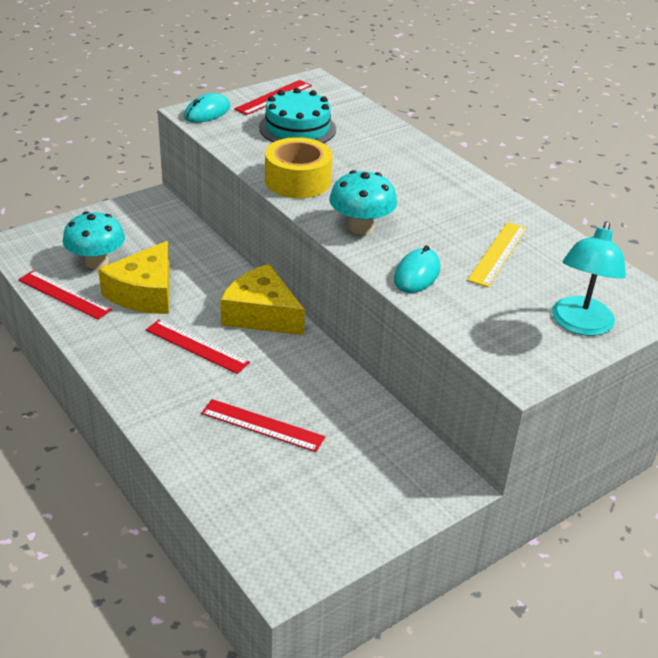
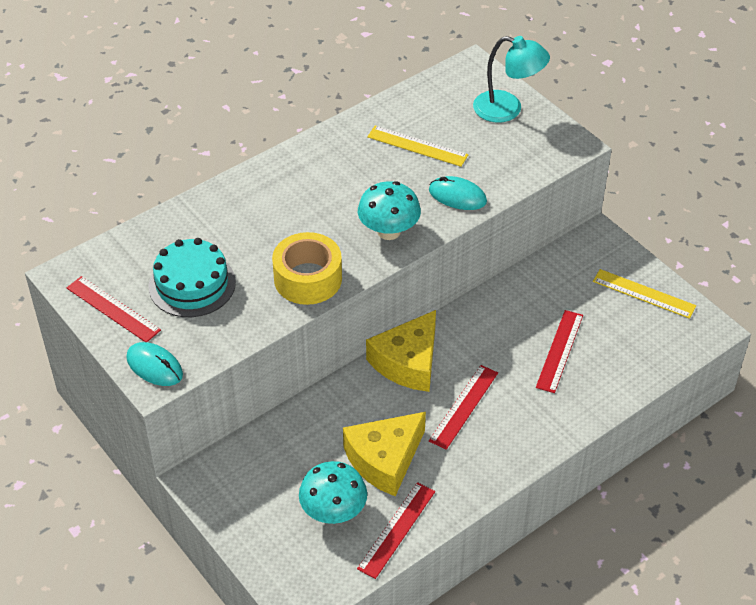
camera: 90 degrees left, 10 degrees up
(144, 293) = (384, 459): yellow cheese -> yellow cheese turned 120 degrees clockwise
(351, 516) = (644, 293): none -> yellow ruler

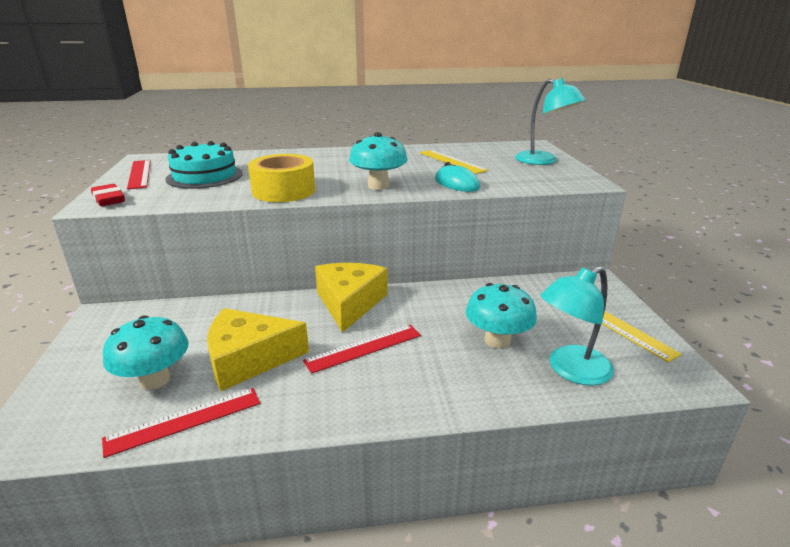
camera: 30 degrees right, 20 degrees down
(154, 366) = (109, 199): turquoise mouse -> red eraser
(408, 362) = (349, 303): yellow cheese -> yellow cheese turned 120 degrees clockwise
(559, 351) = (497, 340): red ruler -> turquoise mushroom
(627, 358) = (571, 370): none -> turquoise lamp

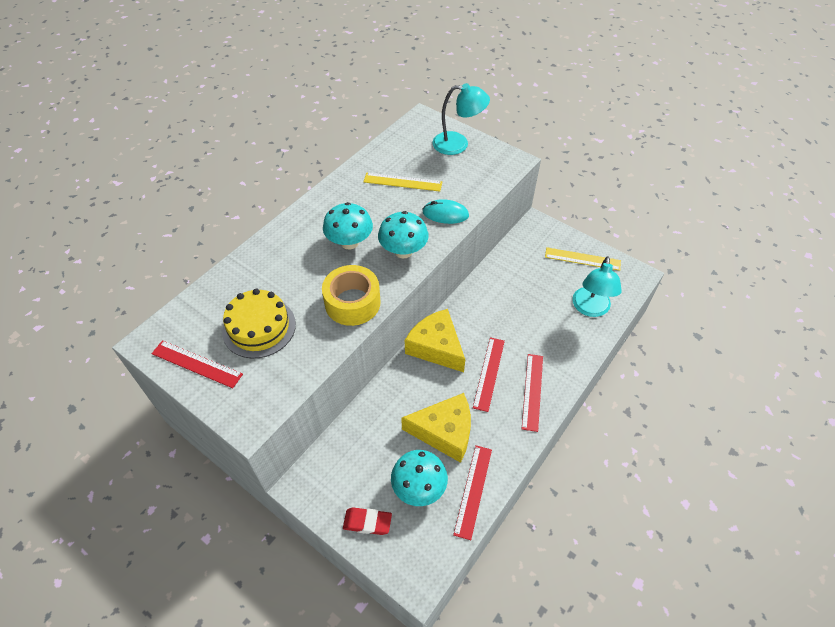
camera: 45 degrees left, 25 degrees up
(109, 199) = (245, 408): red eraser -> red eraser (367, 522)
(204, 176) = (259, 327): turquoise cake -> yellow cake
(249, 359) = (444, 432): yellow cheese -> yellow cheese turned 120 degrees counterclockwise
(383, 390) = (532, 391): none -> red ruler
(497, 340) = (541, 314): turquoise mushroom -> turquoise mushroom (349, 242)

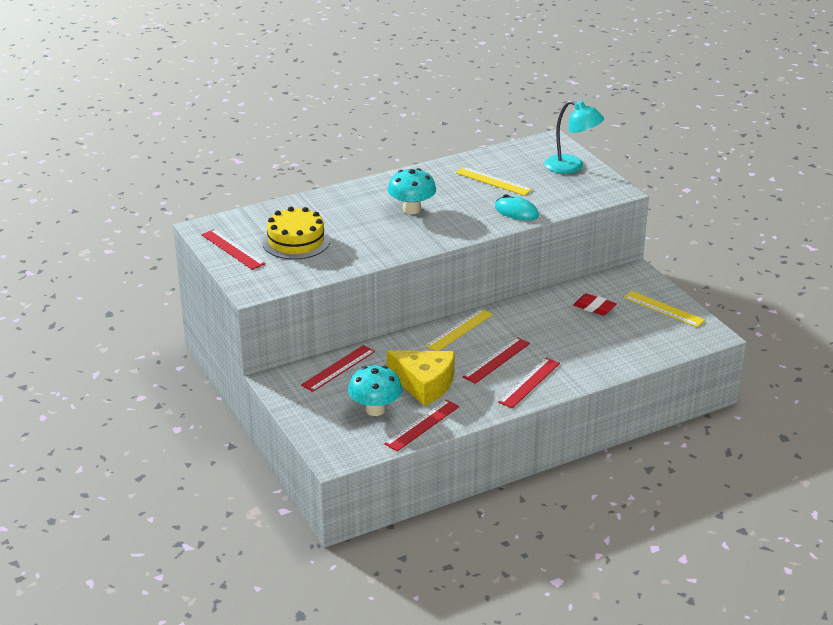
camera: 25 degrees right, 20 degrees down
(352, 303) = (385, 246): yellow tape -> none
(354, 443) = (338, 368): none -> red ruler
(367, 522) = (316, 416): red eraser -> red eraser (594, 307)
(403, 251) = (456, 226): turquoise mushroom -> none
(436, 347) = (459, 330): yellow cheese -> yellow ruler
(590, 309) = (639, 345): turquoise lamp -> none

